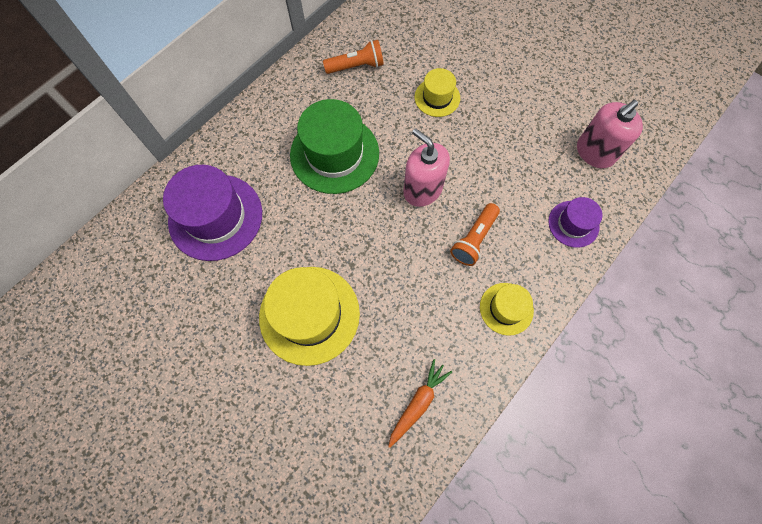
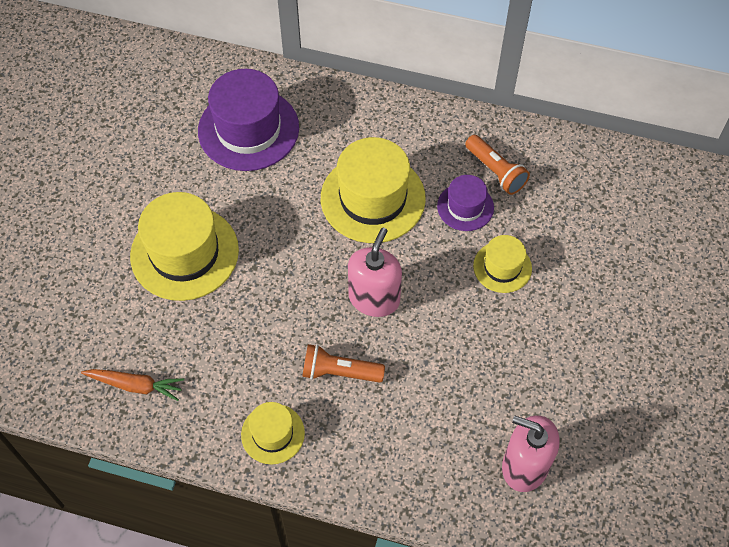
camera: 65 degrees right, 10 degrees down
(334, 154) = (373, 198): green hat -> yellow hat
(573, 224) = (412, 471): purple hat -> purple hat (465, 207)

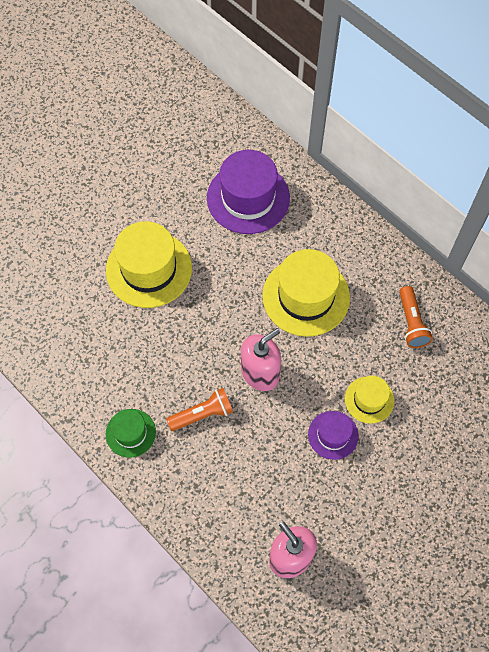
camera: 30 degrees right, 5 degrees up
(135, 385) = (61, 348): orange carrot -> none
(273, 434) = (130, 433): yellow hat -> green hat
(339, 372) = (202, 414): orange flashlight -> orange flashlight turned 120 degrees clockwise
(465, 207) = (370, 338): purple hat -> purple hat (333, 435)

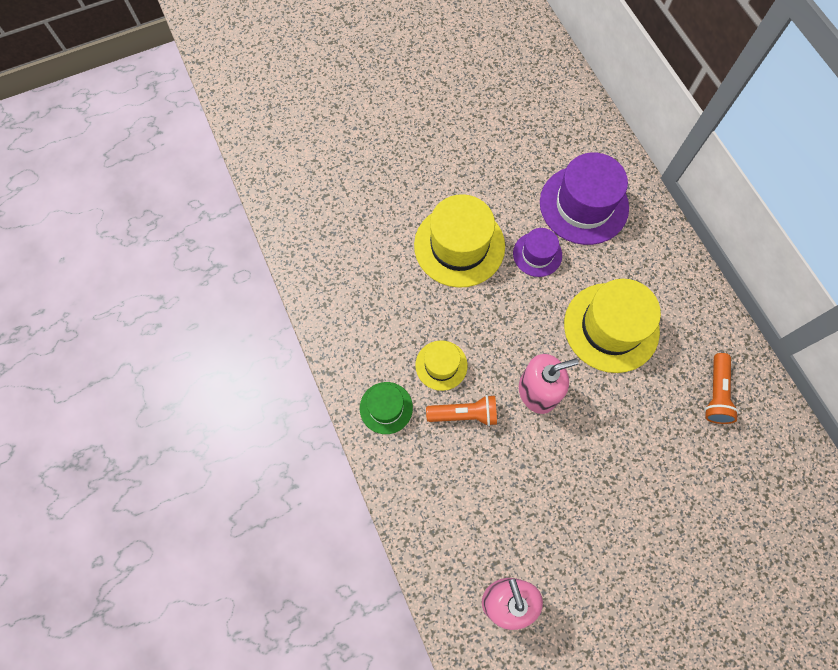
camera: 20 degrees right, 5 degrees up
(333, 435) = (593, 485): purple hat -> purple hat (537, 254)
(369, 400) = (643, 460): yellow hat -> yellow hat (441, 365)

